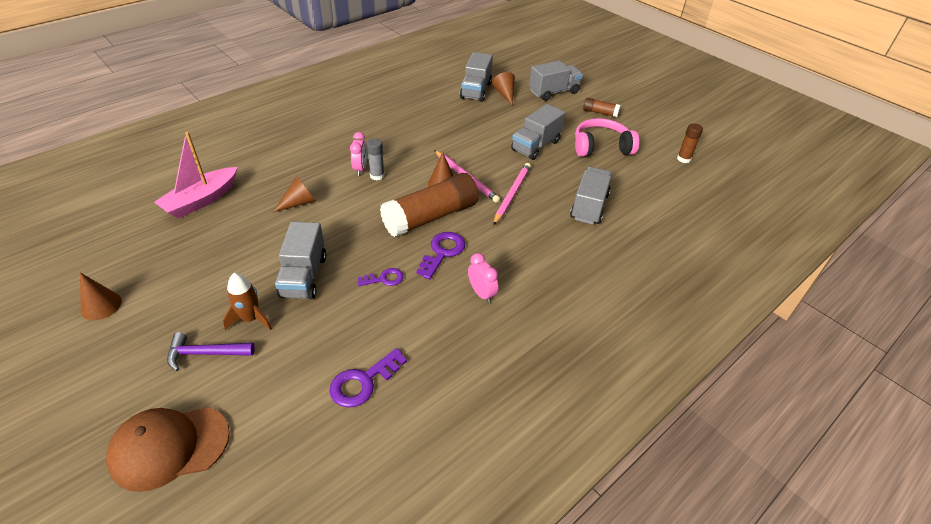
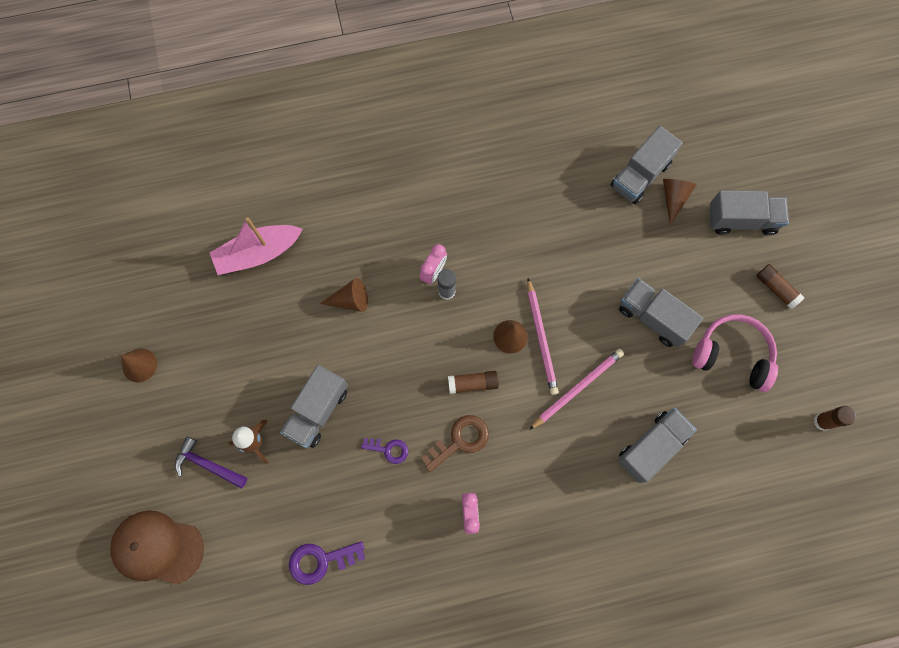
camera: 30 degrees right, 30 degrees up
(430, 217) = (473, 383): brown glue stick -> brown glue stick, size x0.46
(442, 252) = (460, 440): purple key -> brown key
(535, 146) = (653, 317): grey truck -> grey truck turned 60 degrees clockwise

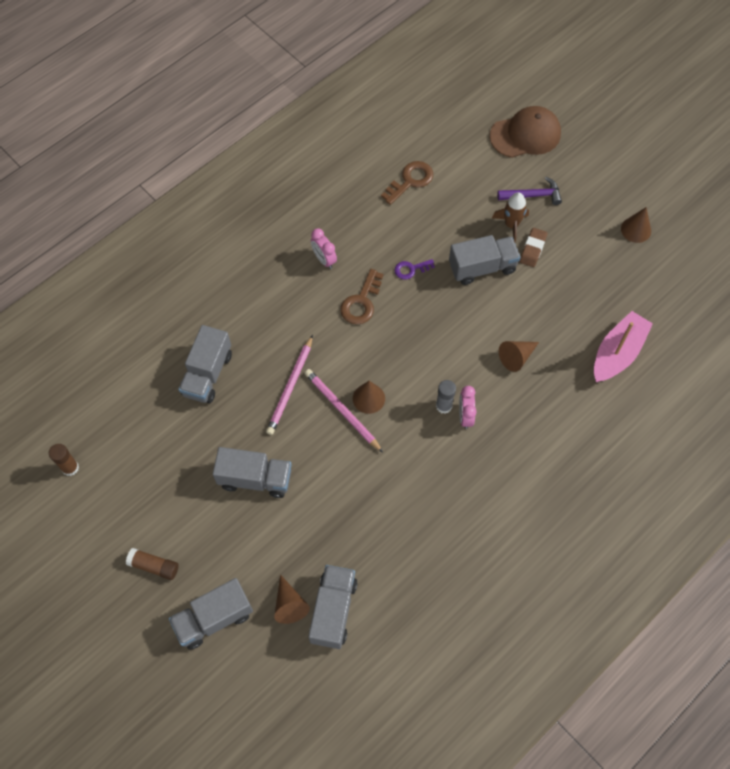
camera: 150 degrees right, 10 degrees down
(254, 402) = (532, 249): none -> brown eraser
(317, 410) = (482, 267): grey truck -> grey truck turned 75 degrees clockwise
(320, 561) = (410, 181): purple key -> brown key
(473, 383) = (377, 347): brown glue stick -> none
(732, 355) = (170, 483): pink headphones -> none

